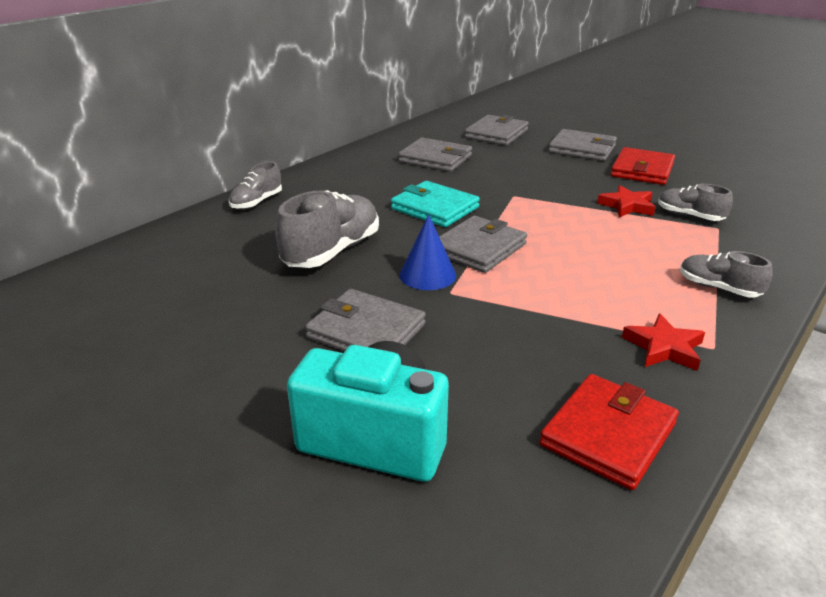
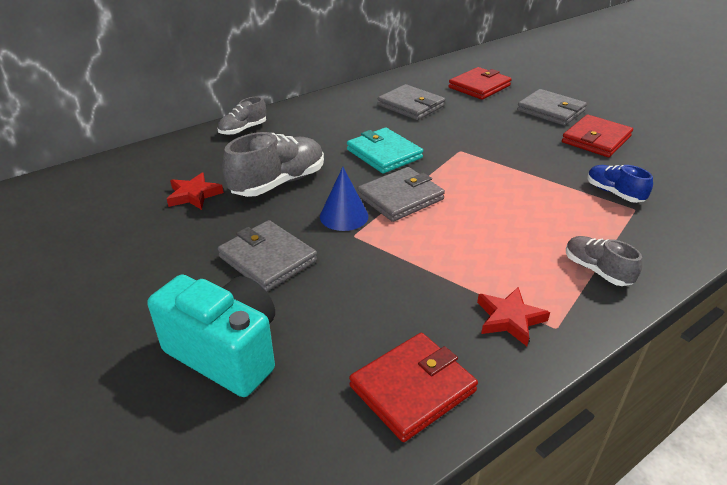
camera: 15 degrees right, 5 degrees up
(496, 134) = (479, 86): grey wallet -> red wallet
(627, 206) = (559, 174): red star -> red star (194, 195)
(689, 216) = (614, 193): grey shoe -> blue shoe

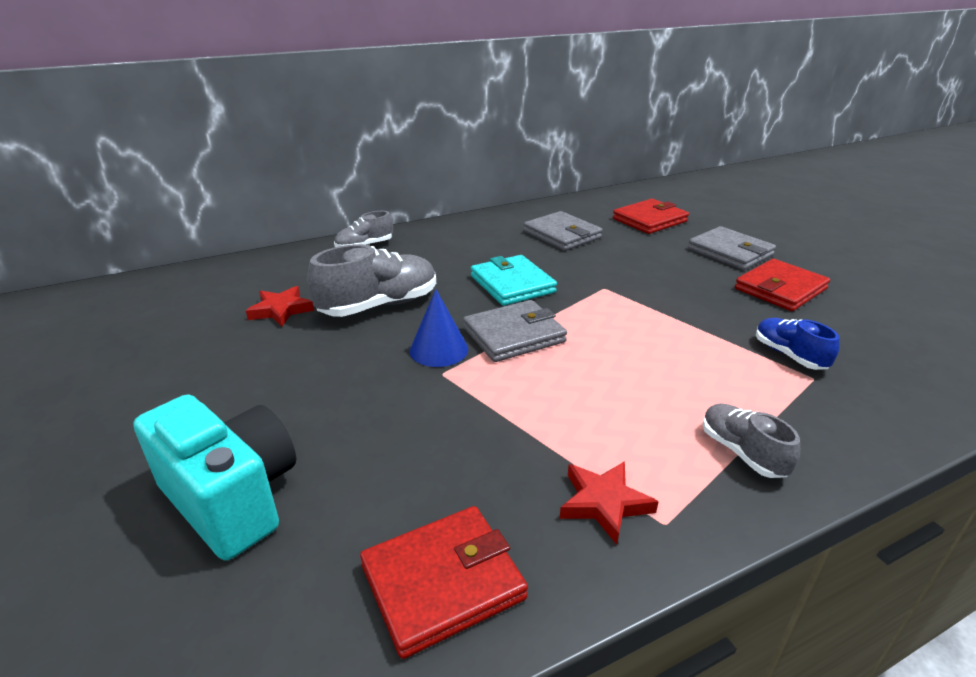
camera: 10 degrees right, 5 degrees down
(267, 259) = (330, 390): grey wallet -> none

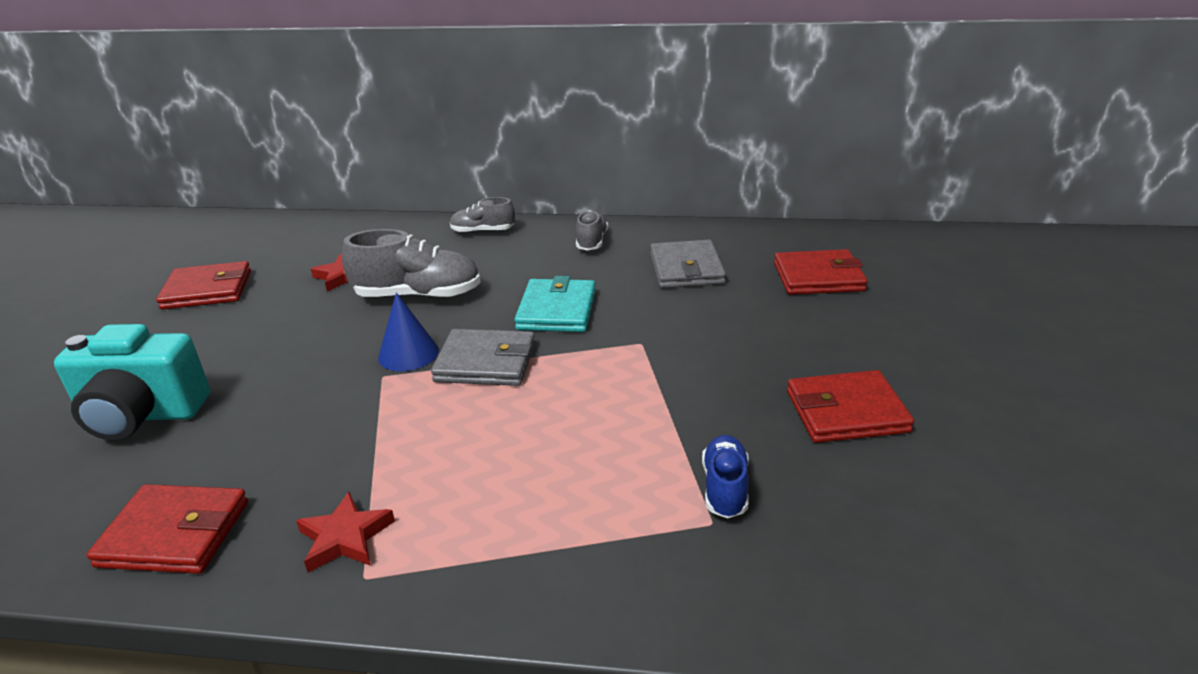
camera: 35 degrees right, 0 degrees up
(134, 363) = (207, 290): none -> red wallet
(232, 499) = (142, 415): turquoise camera -> turquoise camera turned 105 degrees clockwise
(730, 252) = (857, 346): grey wallet -> none
(742, 452) = (517, 555): grey shoe -> grey shoe (591, 242)

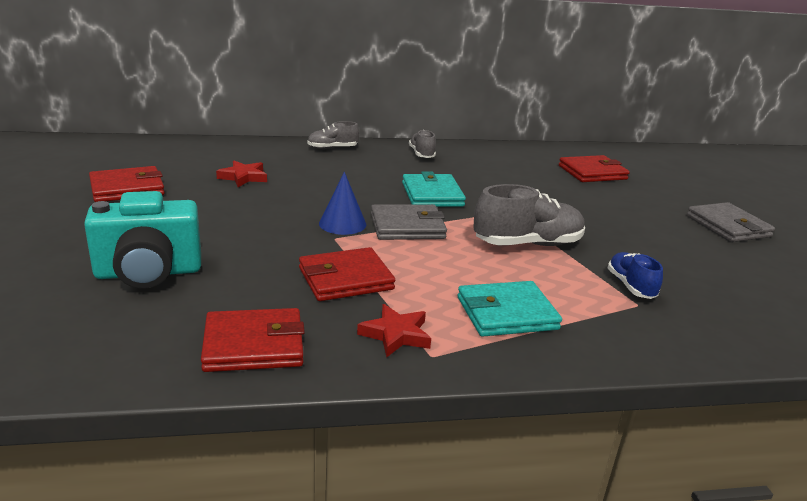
camera: 20 degrees left, 5 degrees down
(418, 295) = (317, 188): grey shoe -> grey shoe (527, 244)
(511, 518) = (506, 313): none -> turquoise wallet
(686, 269) = (502, 169): grey wallet -> grey wallet (728, 226)
(846, 412) = (669, 242): red wallet -> red wallet (345, 279)

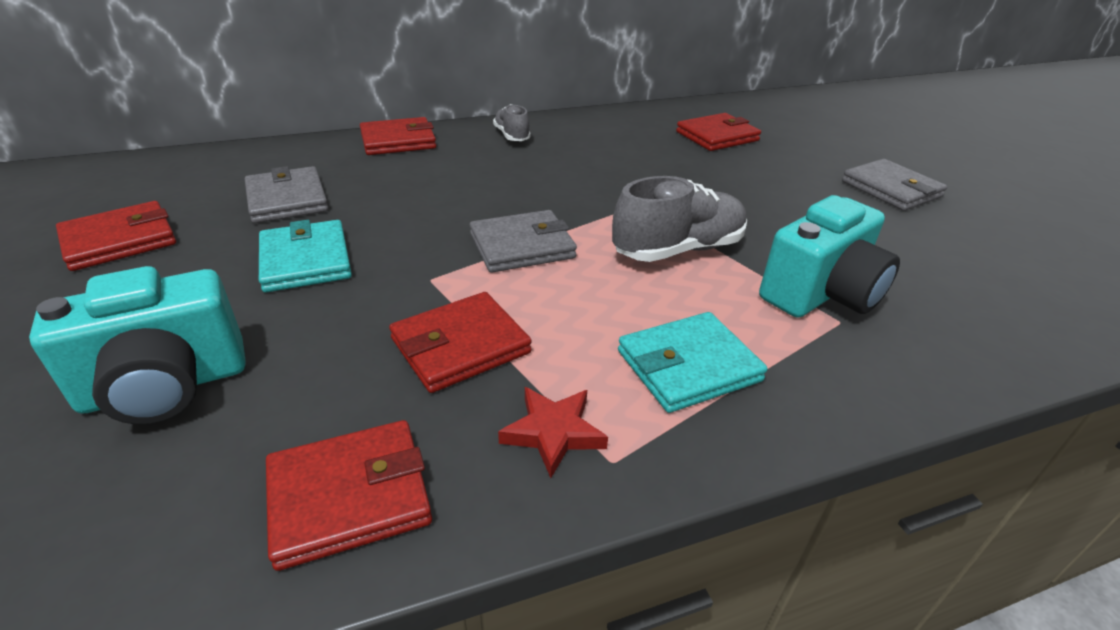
camera: 10 degrees left, 10 degrees up
(243, 177) = (287, 199): red star -> grey wallet
(332, 148) = (398, 141): grey shoe -> red wallet
(342, 223) = (436, 254): blue cone -> none
(432, 194) = (540, 192): turquoise wallet -> turquoise wallet (305, 260)
(630, 286) = (821, 294): blue shoe -> turquoise camera

